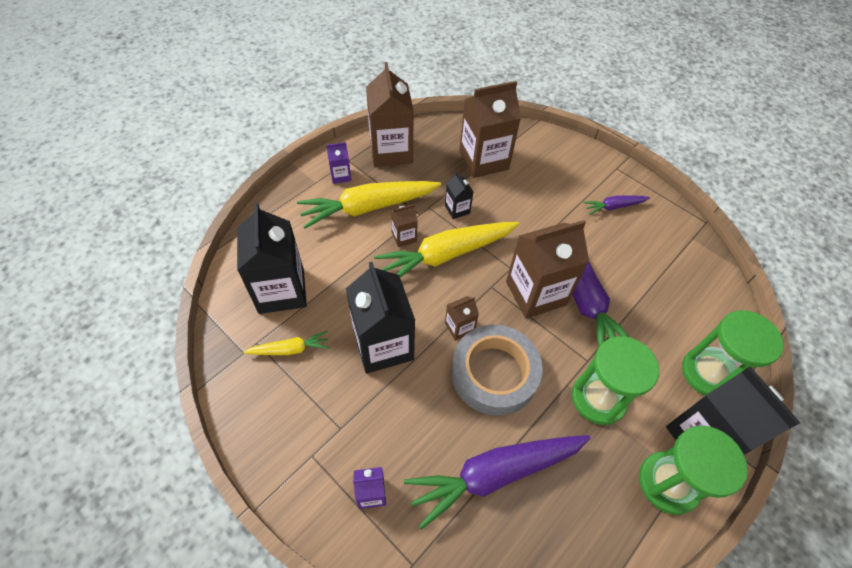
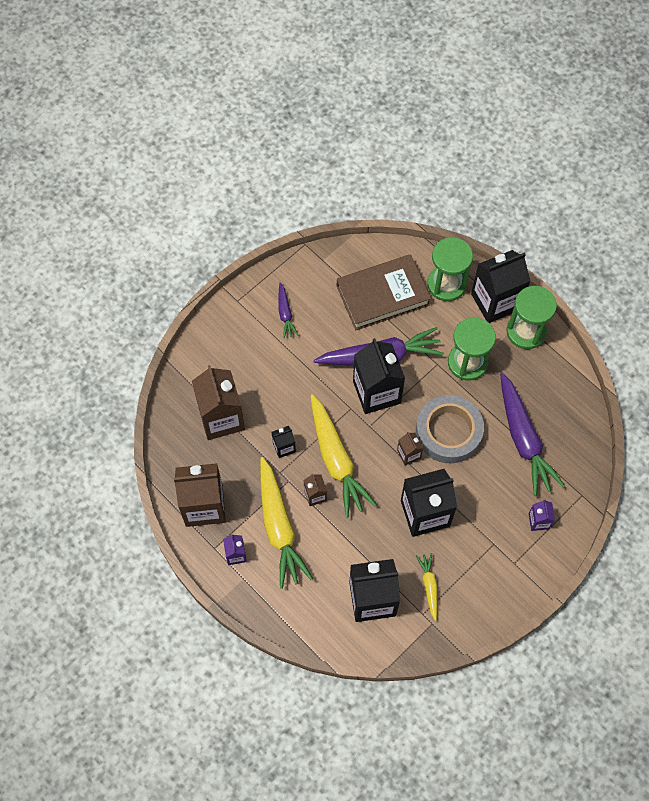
camera: 85 degrees left, 10 degrees up
(535, 293) = (376, 392): brown carton -> black carton
(667, 299) = (382, 295): none -> brown book

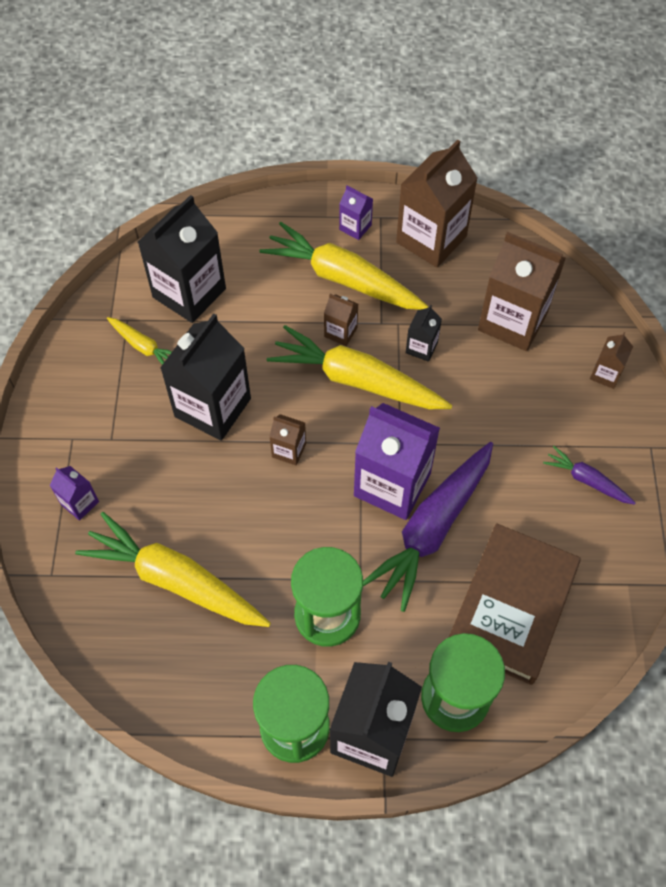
camera: 135 degrees right, 5 degrees down
(212, 350) = (605, 374): none -> brown carton
(376, 392) = (392, 484): black carton -> purple carton
(448, 432) = (269, 512): grey tape -> none
(523, 439) = (175, 580): purple carrot -> yellow carrot

